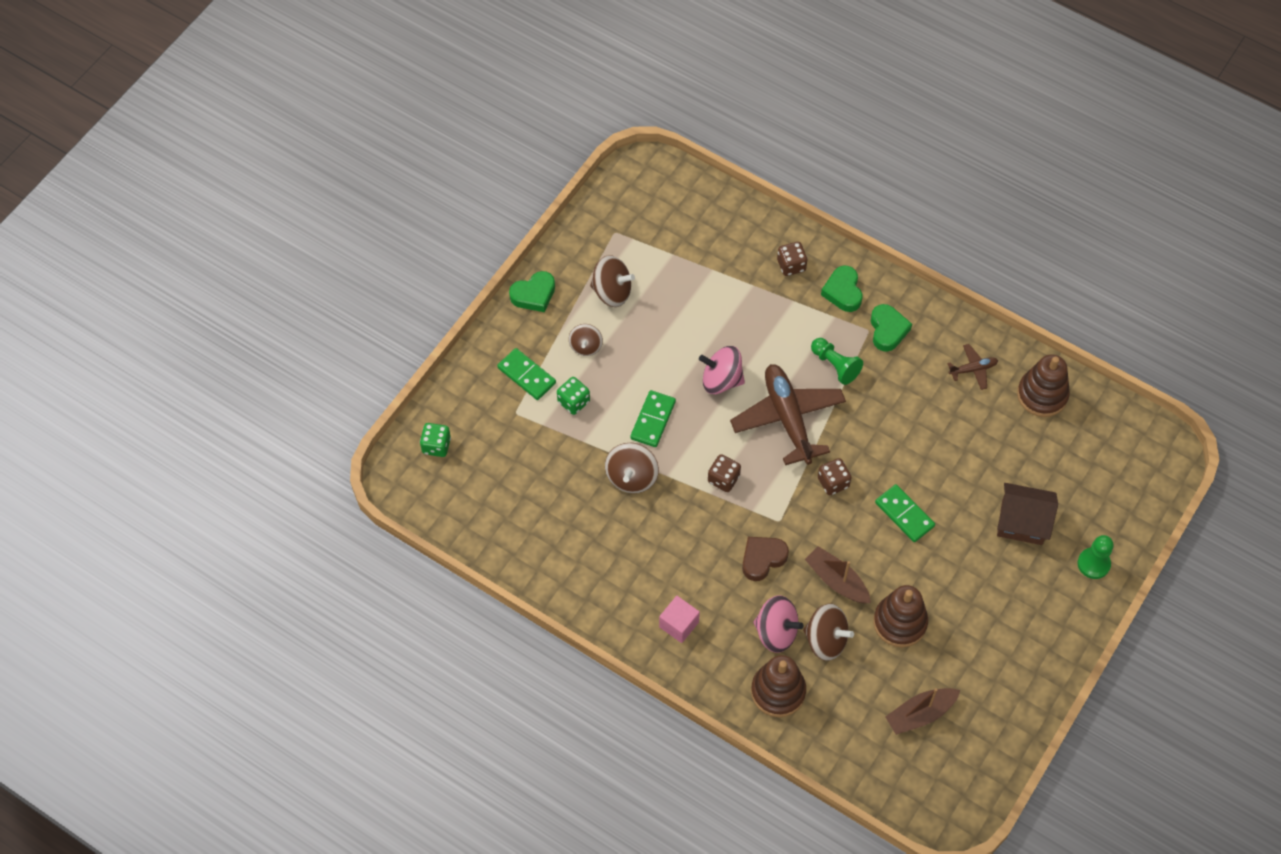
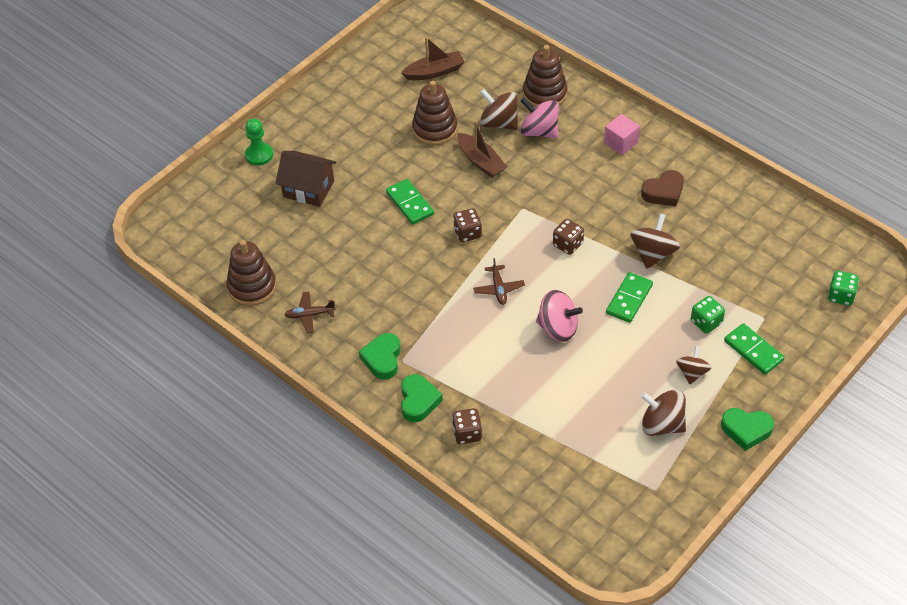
camera: 170 degrees left, 10 degrees down
(534, 295) = (746, 430): green heart -> green heart turned 150 degrees counterclockwise
(762, 559) = (542, 182): brown heart -> brown heart (663, 192)
(788, 418) = (498, 289): brown plane -> brown plane, size x0.45
(835, 365) = (443, 331): green pawn -> none

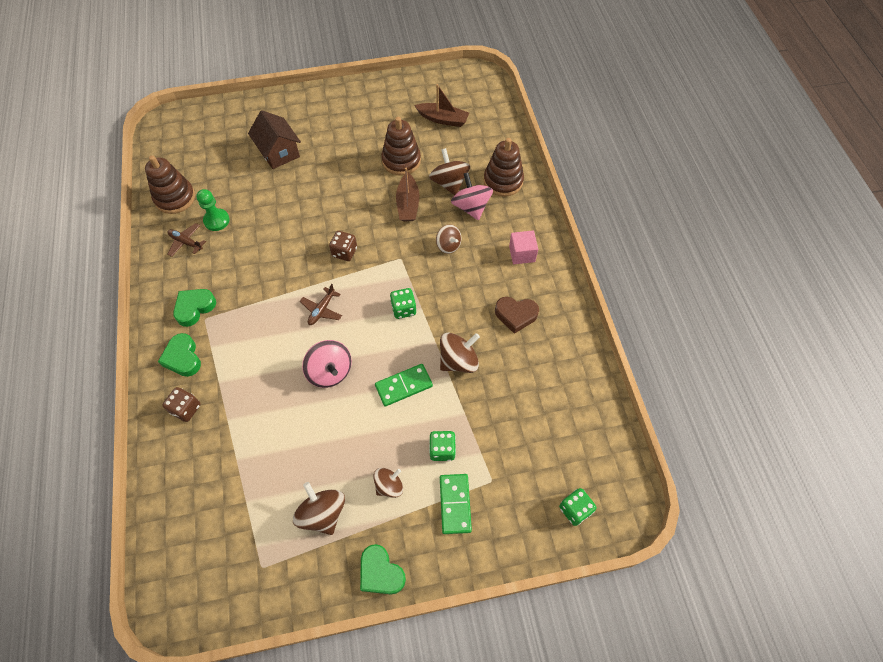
camera: 35 degrees right, 10 degrees up
(259, 155) = (274, 110): green pawn -> green pawn (216, 220)
(410, 203) = (330, 204): green domino -> none
(418, 401) = (183, 358): green heart -> green heart turned 120 degrees clockwise
(552, 173) = (448, 245): none -> brown spinning top
(568, 244) = (403, 309): brown dice -> green dice

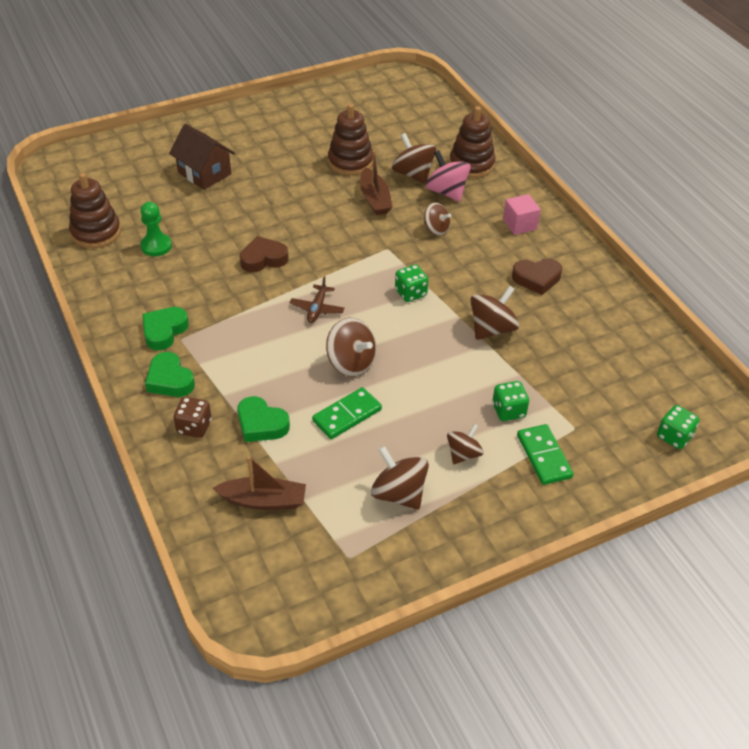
camera: 15 degrees left, 15 degrees down
(186, 242) = (127, 272): brown plane -> none
(296, 250) = (263, 259): none -> brown heart
(330, 371) = (351, 363): pink spinning top -> brown spinning top
(344, 252) = (321, 252): brown dice -> none
(380, 572) = (488, 534): green heart -> green heart (261, 424)
(404, 386) = (441, 361): green domino -> green domino (347, 415)
(443, 119) = (381, 119): brown boat -> brown boat (263, 500)

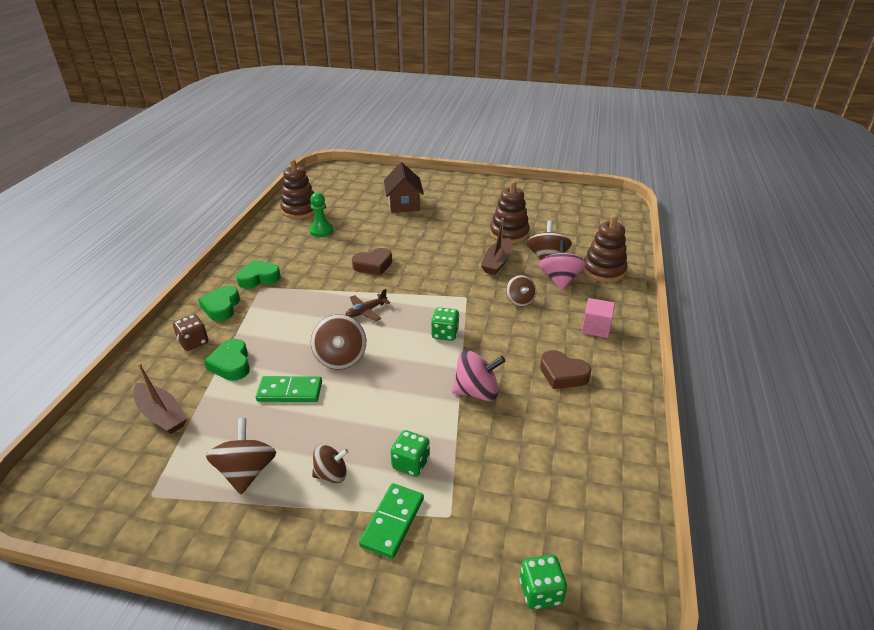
camera: 40 degrees right, 10 degrees down
(263, 259) = (373, 265): brown heart -> brown heart turned 135 degrees clockwise
(492, 329) = (476, 392): brown spinning top -> pink spinning top

